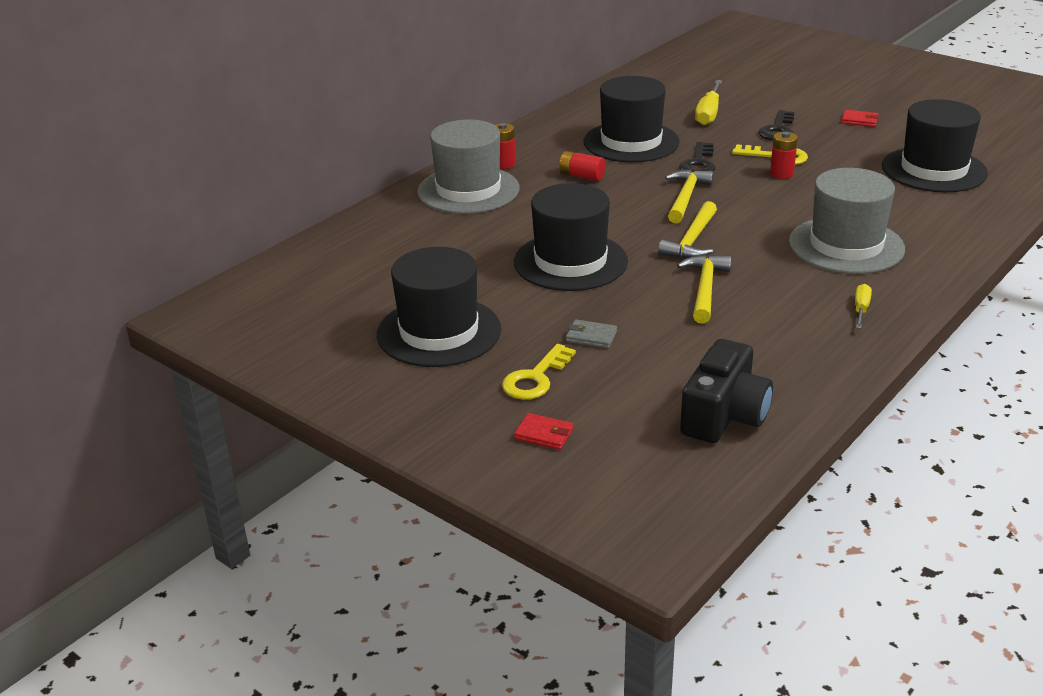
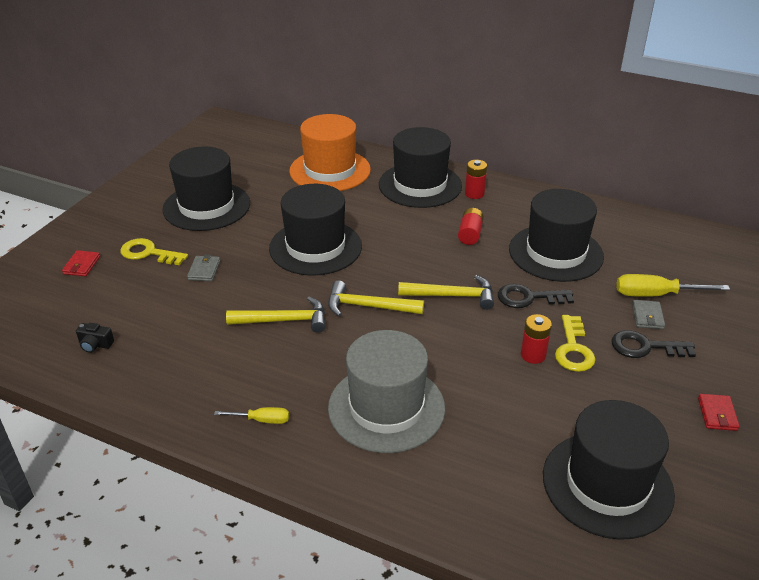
camera: 75 degrees right, 5 degrees up
(399, 240) = (330, 170): none -> orange hat
(468, 190) = (420, 185): grey hat -> black hat
(724, 415) = (95, 345): black camera -> black camera, size x0.42
(737, 122) = (647, 316): none -> grey wallet

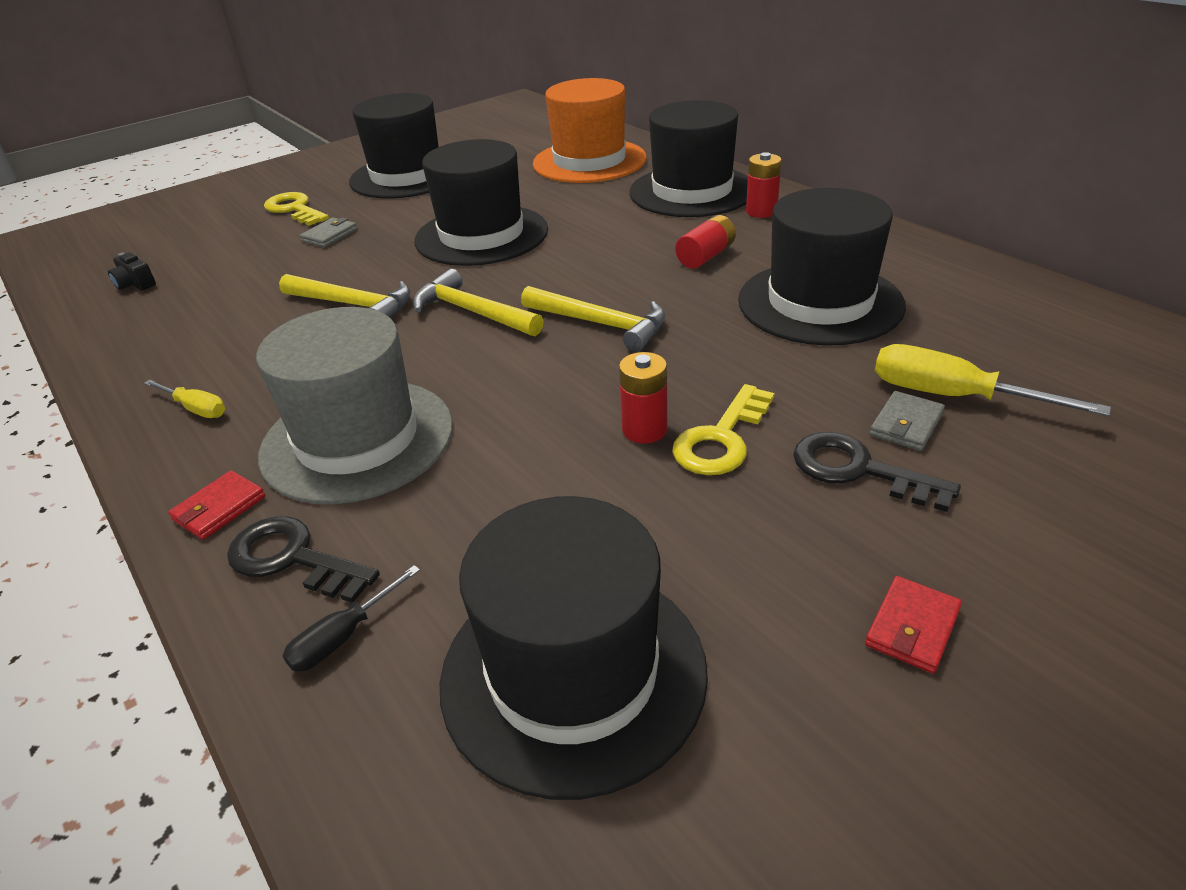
camera: 30 degrees right, 0 degrees up
(82, 265) = (218, 209): red wallet -> red wallet (219, 508)
(492, 509) = (343, 636): none -> black screwdriver
(528, 298) = (715, 351): black key -> black key (292, 558)

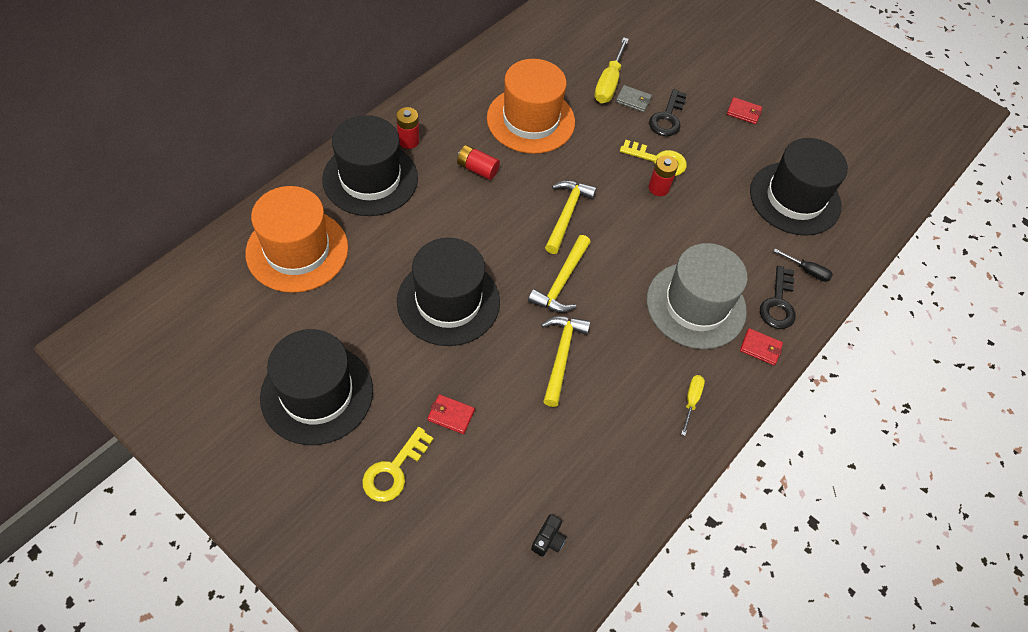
camera: 110 degrees left, 20 degrees up
(329, 235) = (451, 415): grey wallet -> red wallet
(820, 302) = (530, 120): black hat -> orange hat

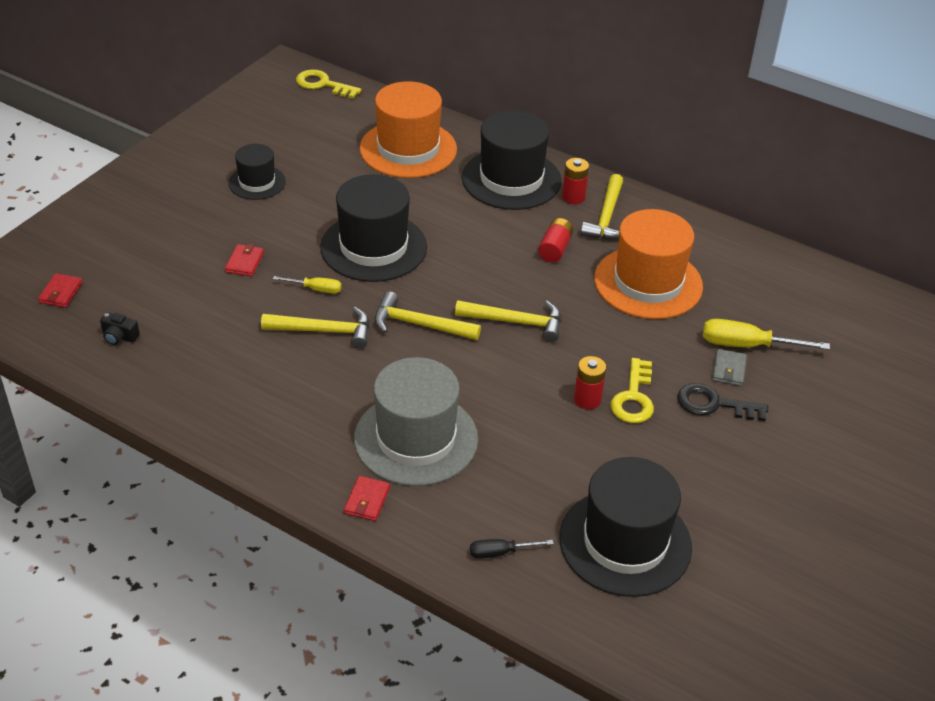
camera: 85 degrees right, 15 degrees down
(317, 393) = (257, 182): black hat -> black hat, size x0.56
(394, 470) = (185, 235): yellow key -> yellow key (323, 84)
(441, 125) = (606, 217): none -> yellow hammer
(691, 401) = (284, 437): yellow screwdriver -> yellow screwdriver (316, 289)
(743, 112) = (766, 485): red wallet -> red wallet (61, 293)
(778, 304) = (438, 520): black key -> none
(807, 271) = (500, 552): black screwdriver -> black screwdriver turned 60 degrees clockwise

